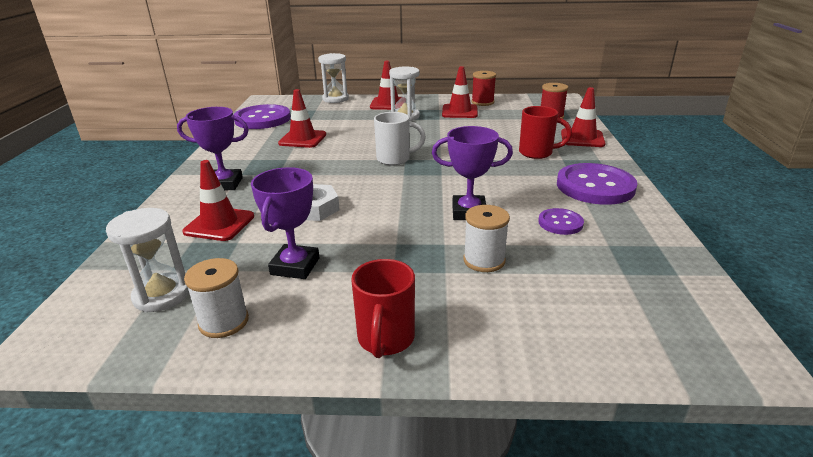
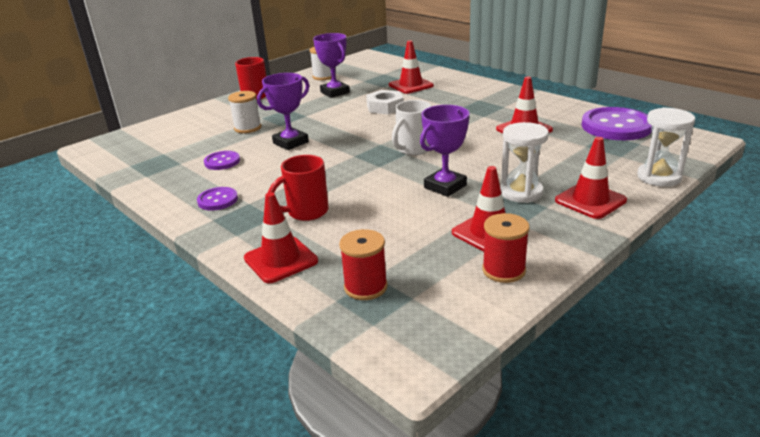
camera: 135 degrees right, 0 degrees up
(162, 295) = (364, 70): white hourglass -> none
(224, 184) = (468, 93): purple trophy -> purple trophy (445, 186)
(595, 186) = (217, 200): purple button -> purple button, size x0.51

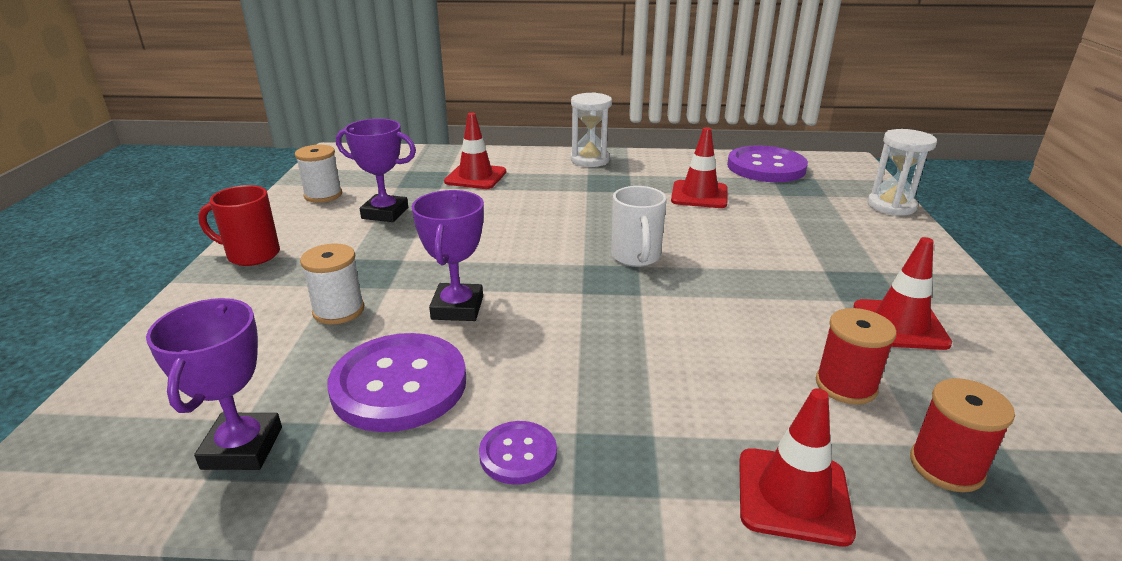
camera: 45 degrees left, 0 degrees up
(222, 162) = (399, 385): purple button -> purple button, size x1.96
(306, 212) = (681, 402): red mug -> none
(385, 107) = (496, 214): white nut -> none
(445, 186) = (758, 290): purple trophy -> purple trophy (242, 448)
(503, 270) = (993, 361): red spool -> red spool (846, 385)
(521, 192) = (833, 266): white hourglass -> white hourglass (590, 160)
(590, 200) = (896, 250): red traffic cone -> none

